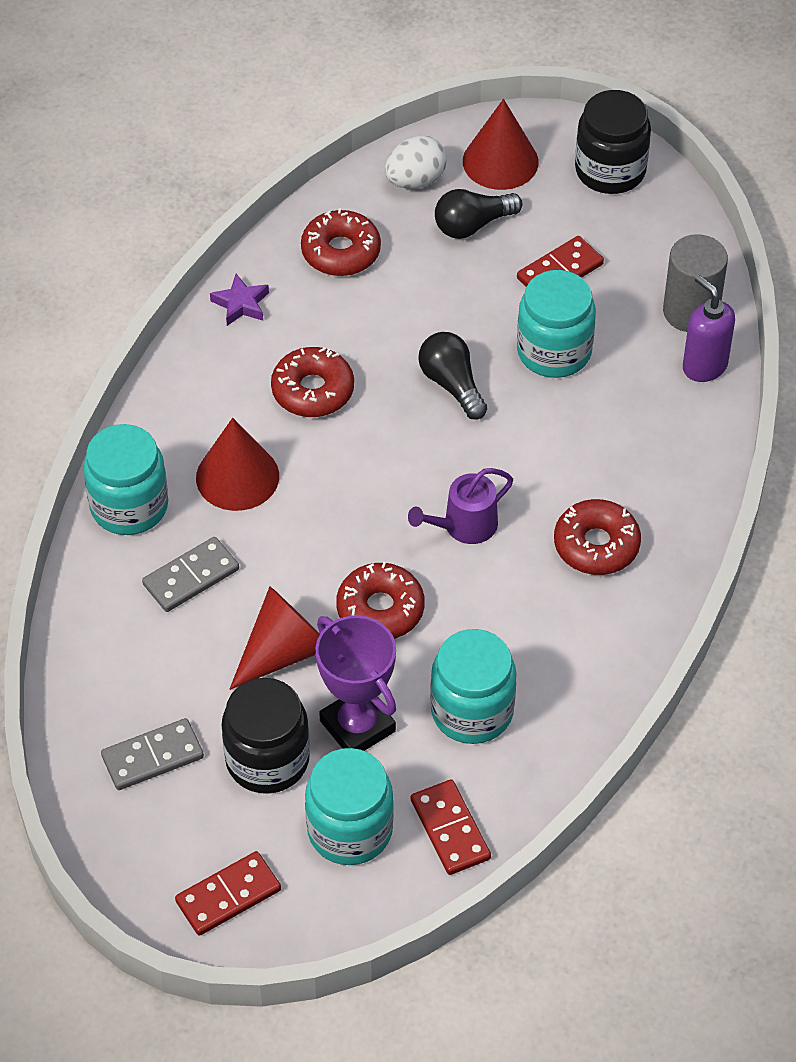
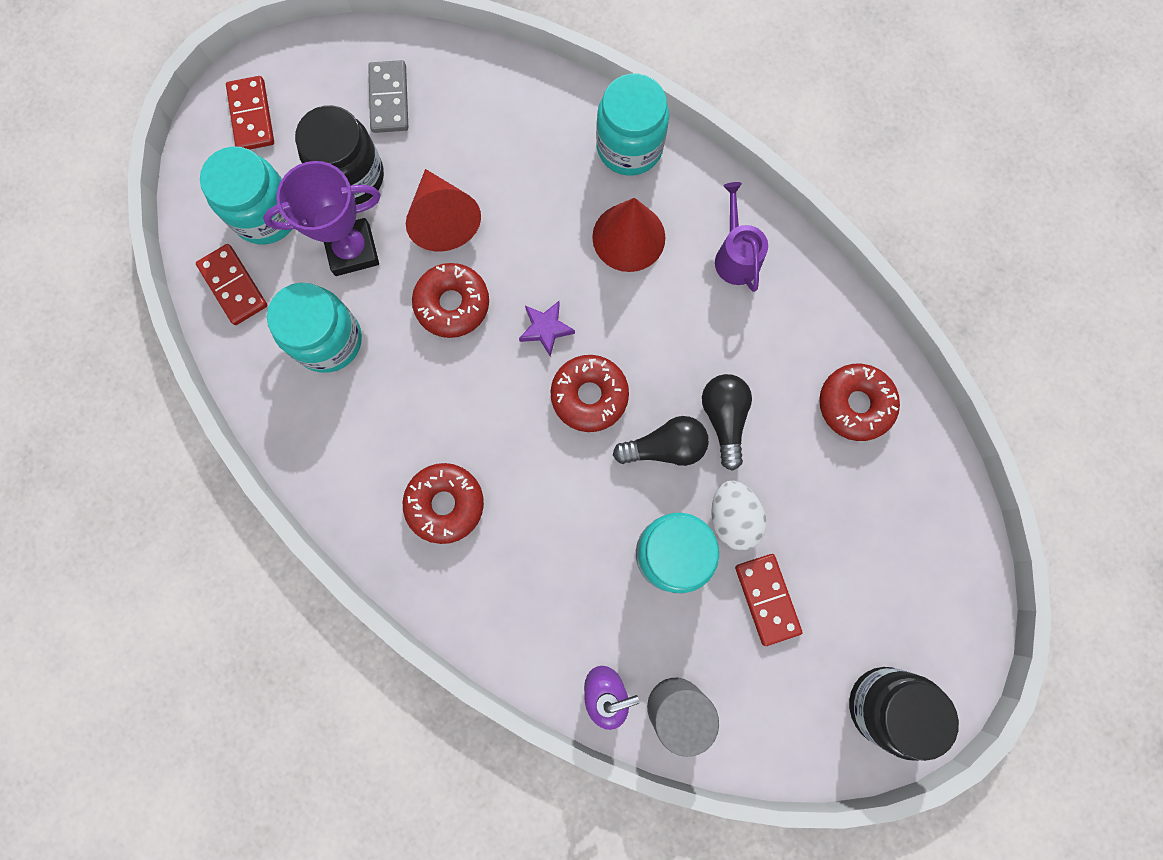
camera: 110 degrees right, 25 degrees up
(191, 577) = (541, 172): grey domino -> none
(241, 304) = (819, 298): purple star -> purple star (546, 329)
(313, 390) = (699, 326): red donut -> red donut (589, 396)
(415, 180) = (926, 505): white egg -> white egg (732, 518)
(450, 829) = (233, 286): red domino -> red domino turned 60 degrees clockwise
(465, 526) = (508, 401): purple watering can -> purple watering can (735, 256)
(472, 225) = (851, 538): black light bulb -> black light bulb (724, 418)
(500, 161) = (928, 598): red cone -> none

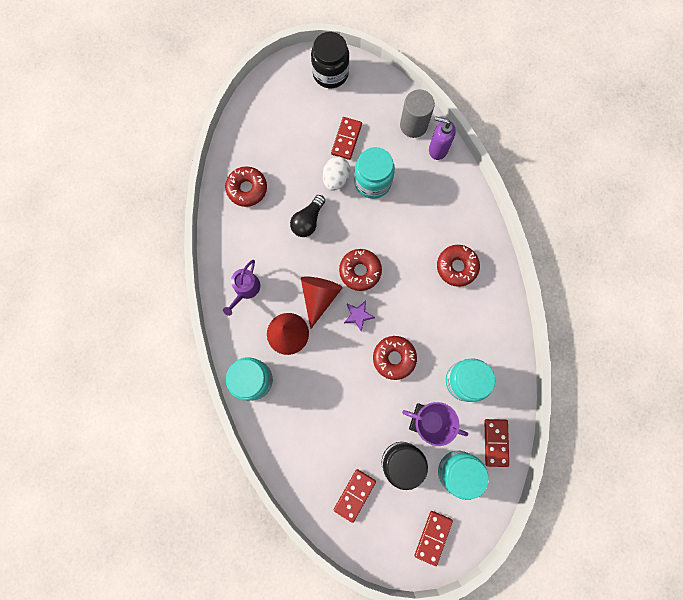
camera: 145 degrees left, 0 degrees up
(389, 99) = (354, 495): grey domino -> red domino
(443, 219) = (370, 405): red cone -> red cone (319, 297)
(665, 447) = (343, 226): black light bulb -> none

